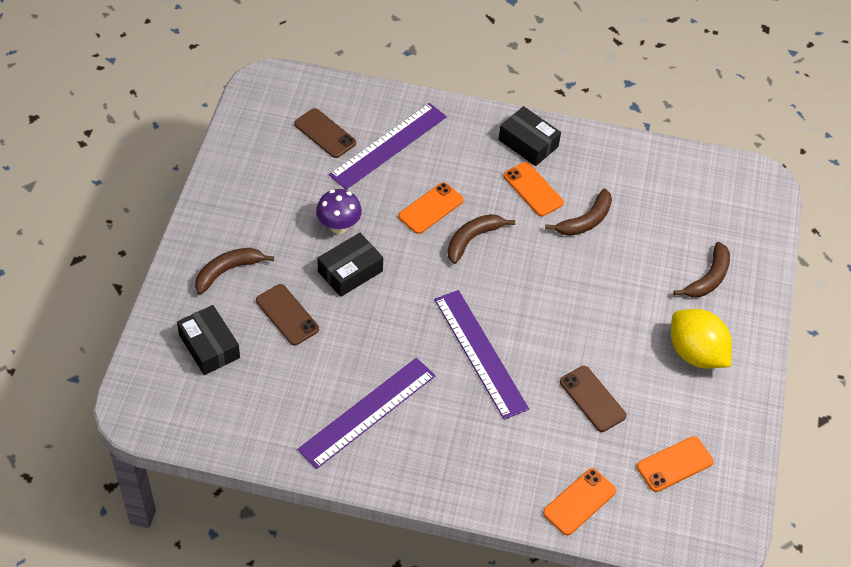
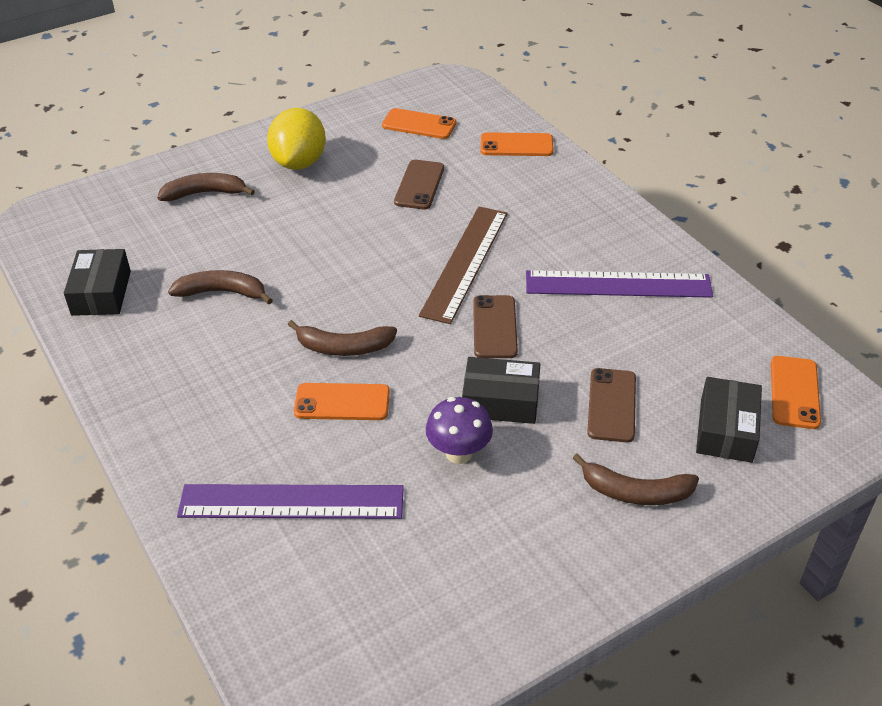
camera: 130 degrees left, 10 degrees down
(325, 133) = (341, 576): brown phone -> brown phone (494, 327)
(480, 353) = (465, 262): purple ruler -> brown ruler
(528, 143) = (153, 393): black box -> black box (101, 293)
(533, 189) = (221, 349): orange phone -> orange phone (794, 392)

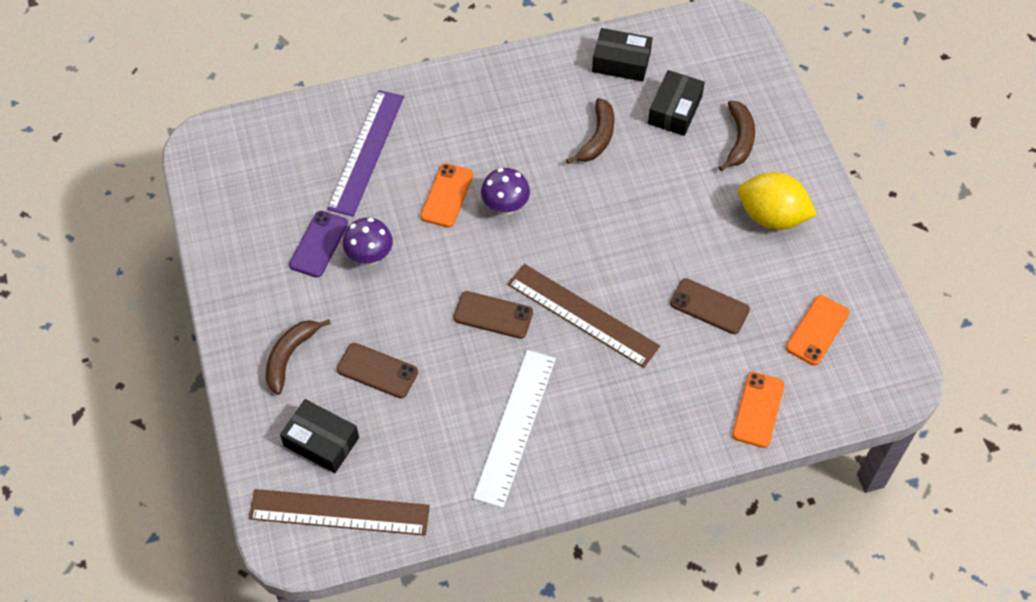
camera: 105 degrees right, 15 degrees up
(343, 347) = (505, 207): brown banana -> purple mushroom
(459, 511) = (319, 244): none -> purple phone
(500, 401) = (410, 296): black box -> black box (675, 110)
(618, 285) = (515, 427): purple ruler -> white ruler
(794, 392) = (339, 512): orange phone -> brown ruler

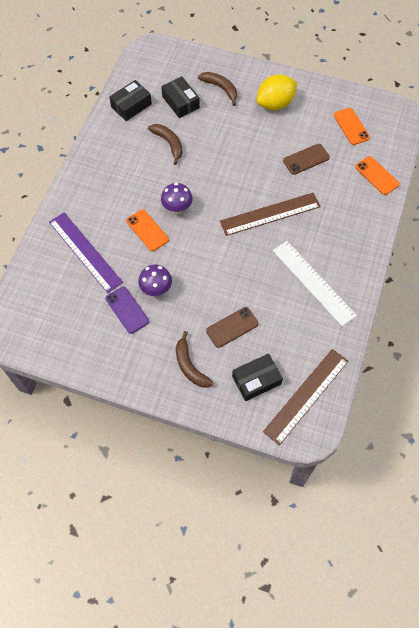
camera: 55 degrees left, 5 degrees up
(493, 315) = (239, 253): brown phone -> none

